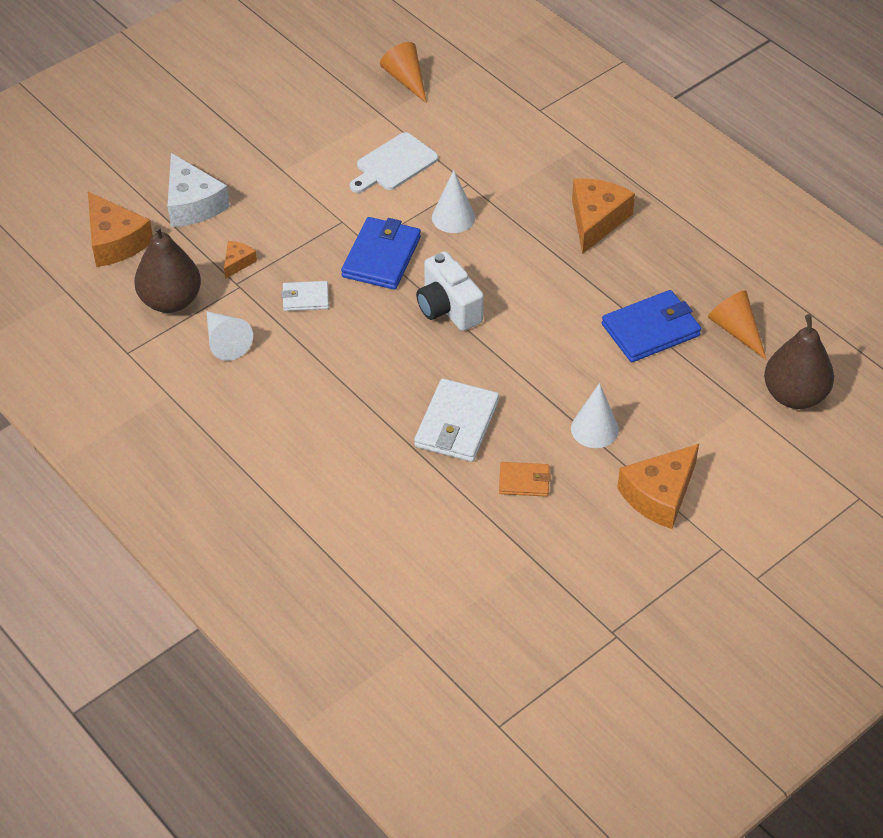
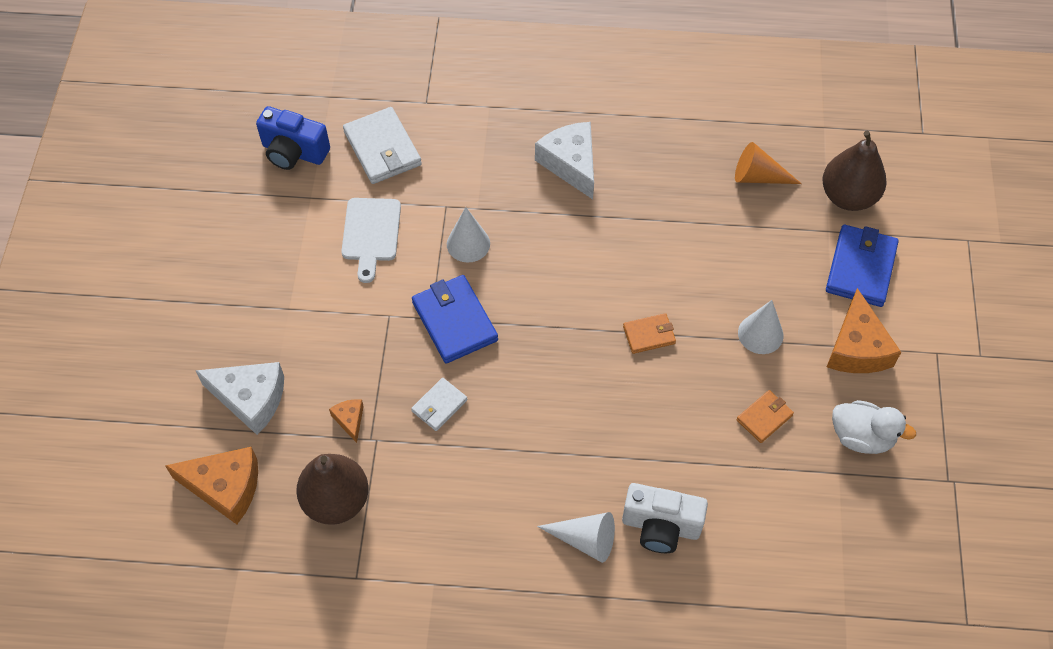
camera: 45 degrees left, 10 degrees up
(225, 342) = (422, 497): white cone -> white cone (585, 540)
(406, 79) = (294, 152): orange cone -> blue camera
(448, 308) = (552, 323): white camera -> white camera (661, 526)
(456, 424) = (668, 413): white wallet -> white wallet (382, 149)
(508, 367) = (649, 335): none -> orange wallet
(582, 551) = (861, 437): none -> white duck
(596, 220) = (571, 164): orange cheese -> white cheese
(651, 330) = (706, 223): blue wallet -> blue wallet (861, 268)

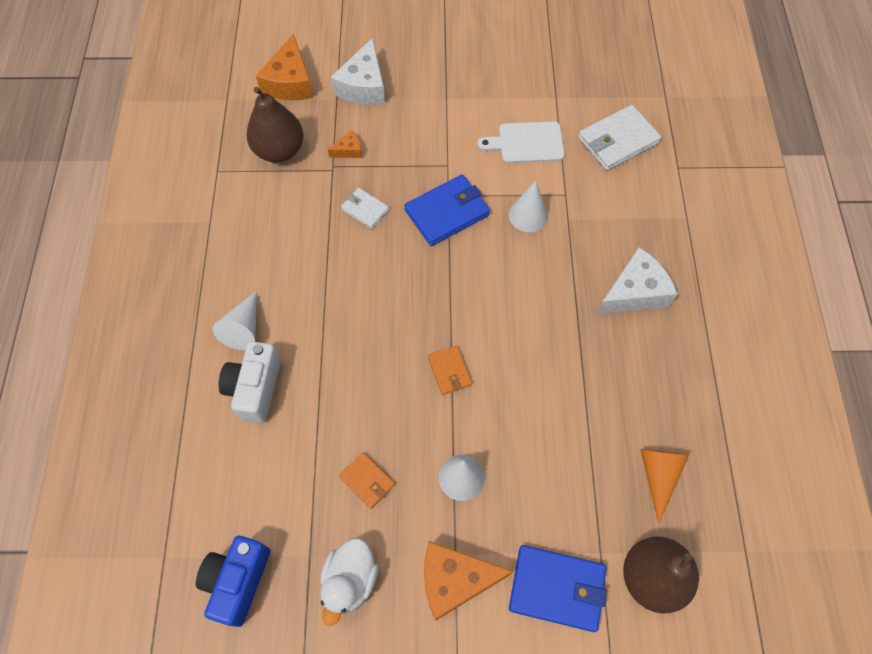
camera: 85 degrees right, 5 degrees up
(294, 152) = (599, 80): blue camera -> blue camera (238, 581)

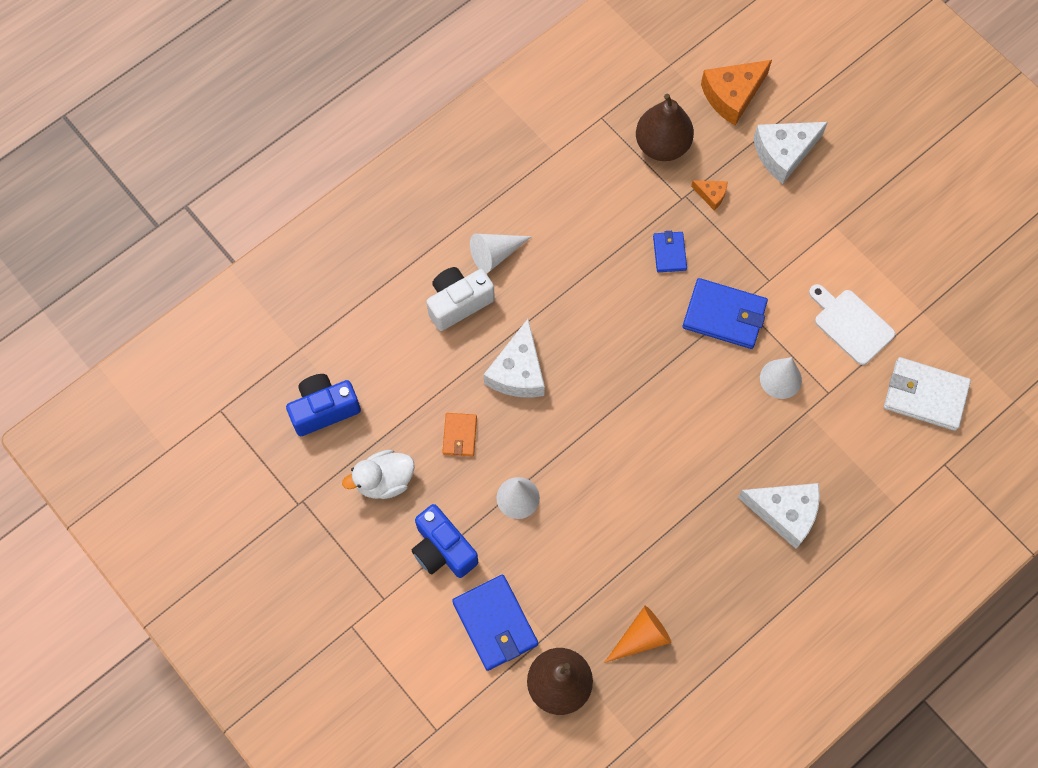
camera: 50 degrees right, 5 degrees up
(355, 390) = (518, 371): none -> white cheese
(365, 209) = (669, 253): white wallet -> blue wallet
(449, 371) = (591, 425): orange wallet -> none
(455, 580) = (443, 549): orange cheese -> blue camera

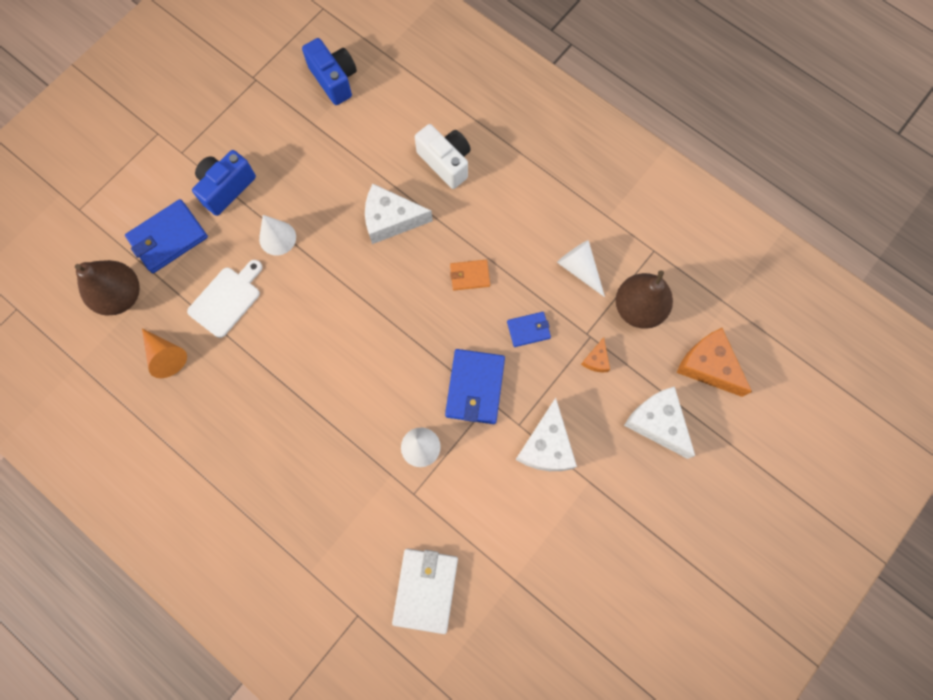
camera: 80 degrees right, 5 degrees up
(384, 481) = (279, 134): white duck -> none
(459, 435) = (326, 184): orange wallet -> orange wallet (469, 276)
(495, 254) = (497, 183): white cone -> white cone (579, 268)
(785, 513) = (290, 466): white cheese -> white cheese (546, 445)
(851, 324) = (487, 508): white cutting board -> white cutting board (227, 299)

